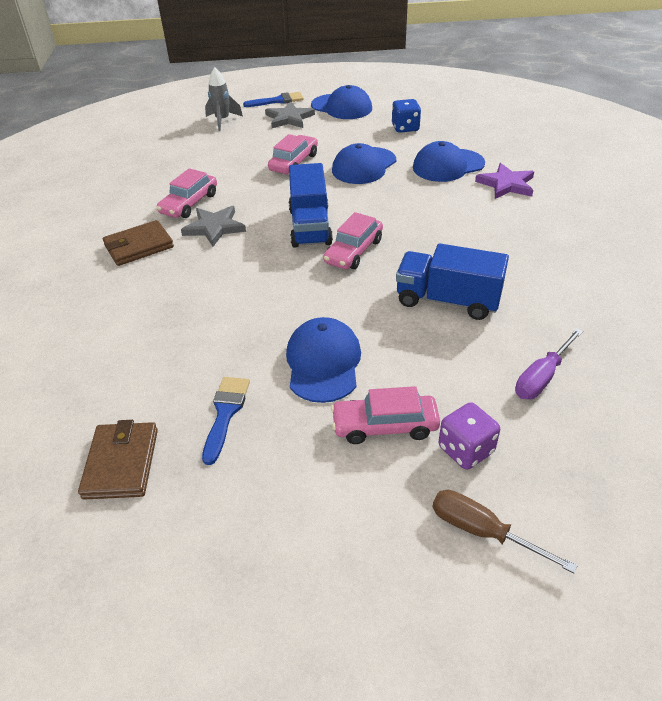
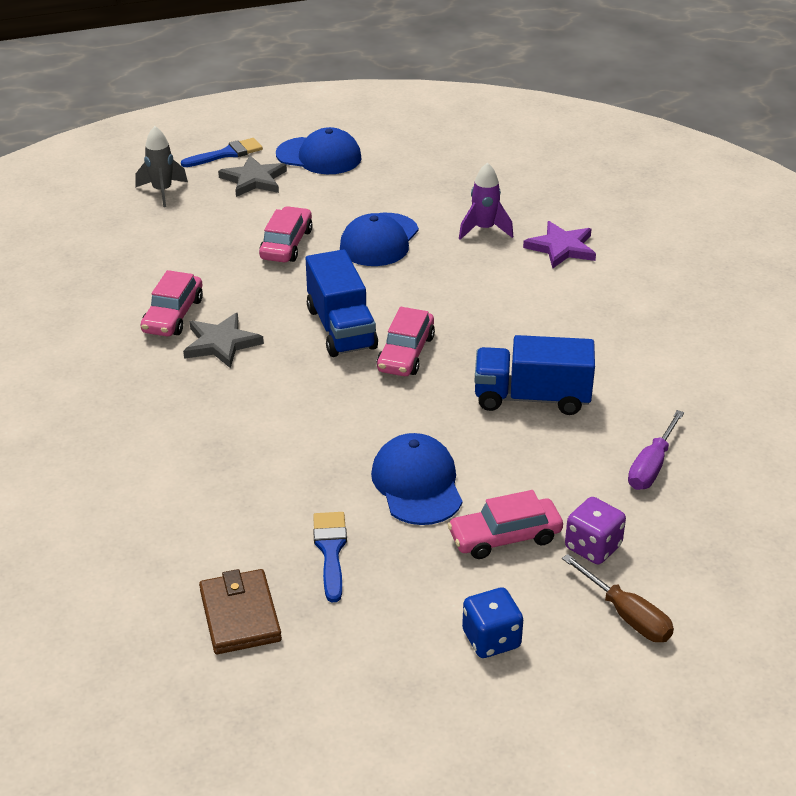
camera: 15 degrees left, 5 degrees down
(139, 246) = (135, 378): brown wallet -> none
(405, 128) = (414, 180): blue dice -> blue dice (491, 639)
(448, 166) = (484, 229): blue cap -> purple rocket
(482, 531) = (627, 615): brown screwdriver -> brown screwdriver turned 150 degrees counterclockwise

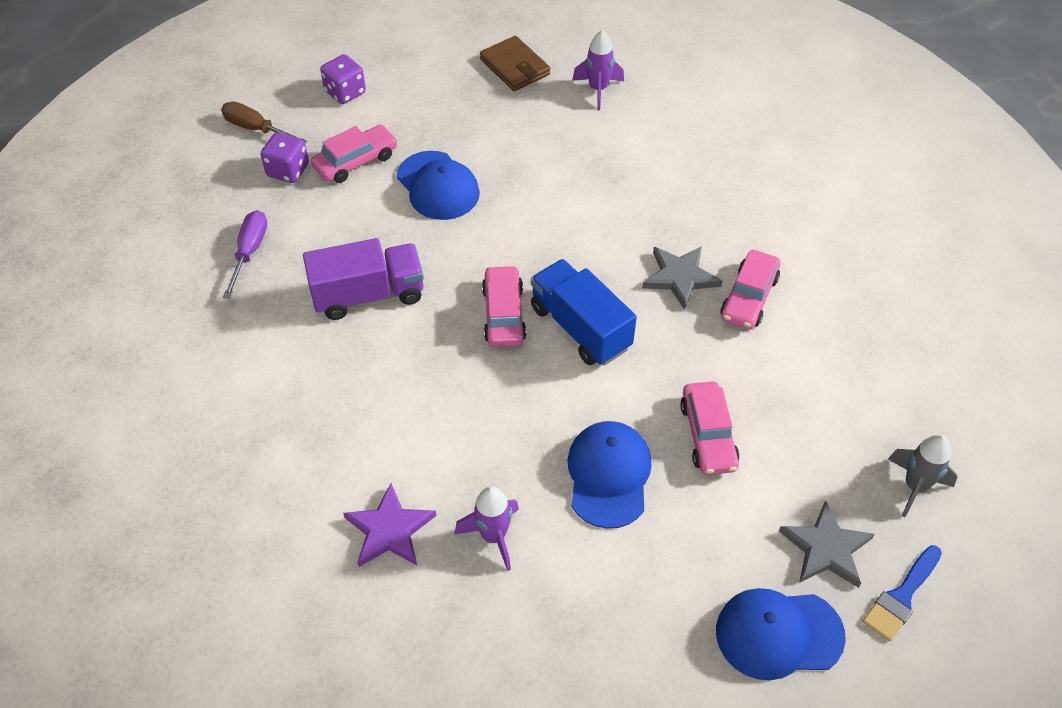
camera: 160 degrees right, 15 degrees up
(154, 552) = (598, 90): none -> purple rocket
(173, 315) = (749, 297): pink car -> pink car turned 150 degrees counterclockwise
(330, 550) = (478, 120): blue brush -> none
(491, 639) = (345, 92): blue dice -> purple dice
(532, 398) = (368, 295): blue truck -> purple truck

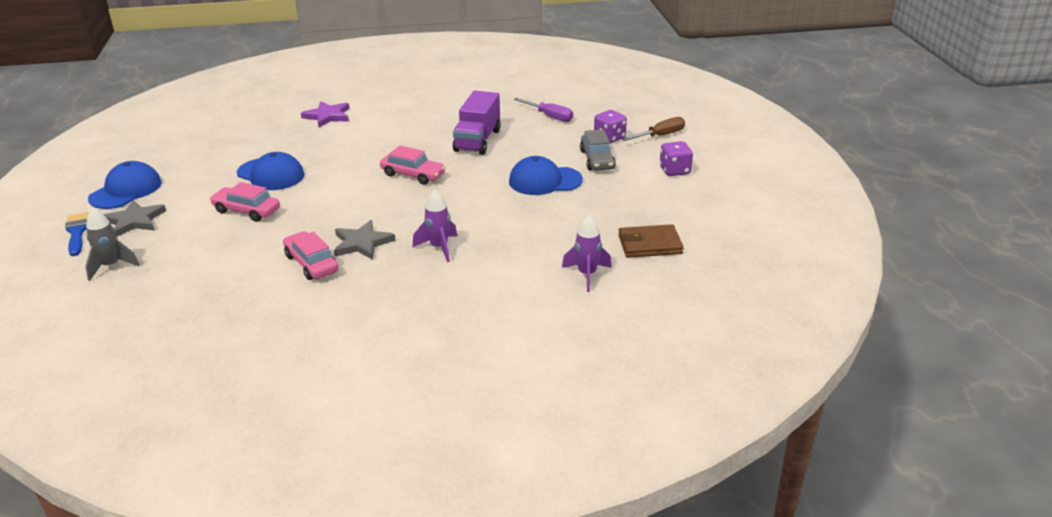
camera: 120 degrees right, 20 degrees down
(356, 161) = (597, 160): pink car -> grey car
(493, 536) = (287, 137): purple rocket -> purple rocket (439, 248)
(580, 328) = (371, 195): blue truck -> none

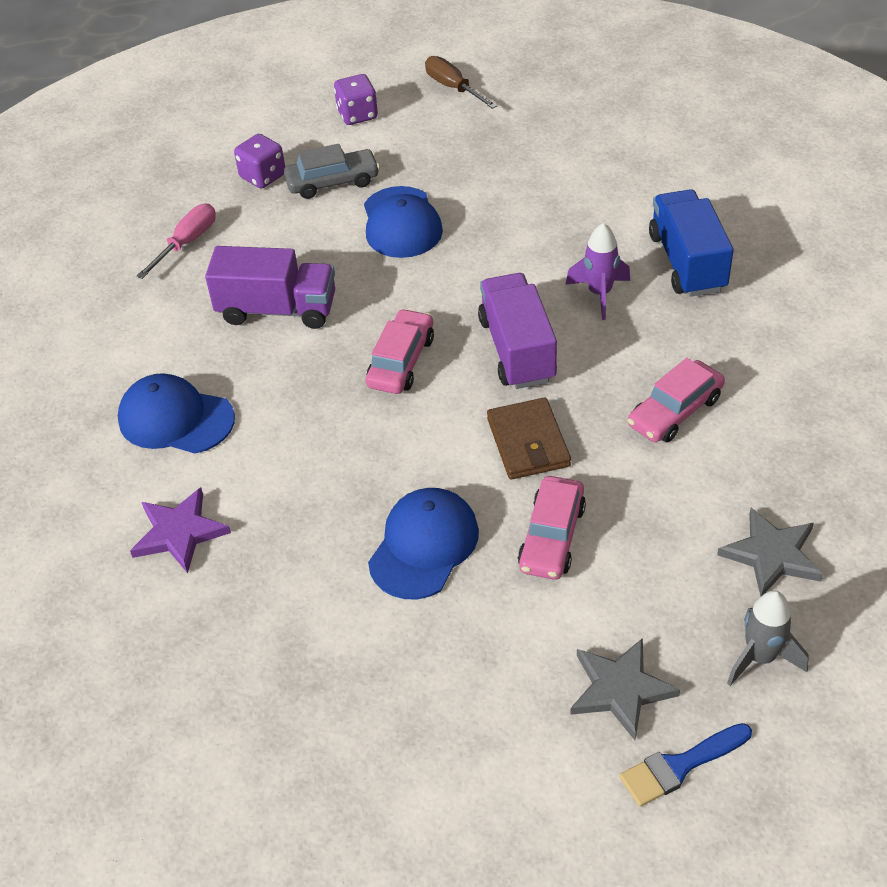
camera: 95 degrees left, 15 degrees up
(126, 190) = (519, 758): blue cap -> blue cap (175, 419)
(362, 243) = (609, 372): grey star -> grey star (771, 555)
(401, 212) = (517, 350): none -> purple truck
(455, 289) = (687, 262): none -> blue truck
(550, 116) = (187, 242): purple screwdriver -> pink screwdriver
(587, 275) = (622, 165): purple rocket -> none
(649, 245) = (544, 124): brown wallet -> brown wallet (528, 442)
(660, 135) = (253, 131): brown screwdriver -> brown screwdriver (453, 87)

